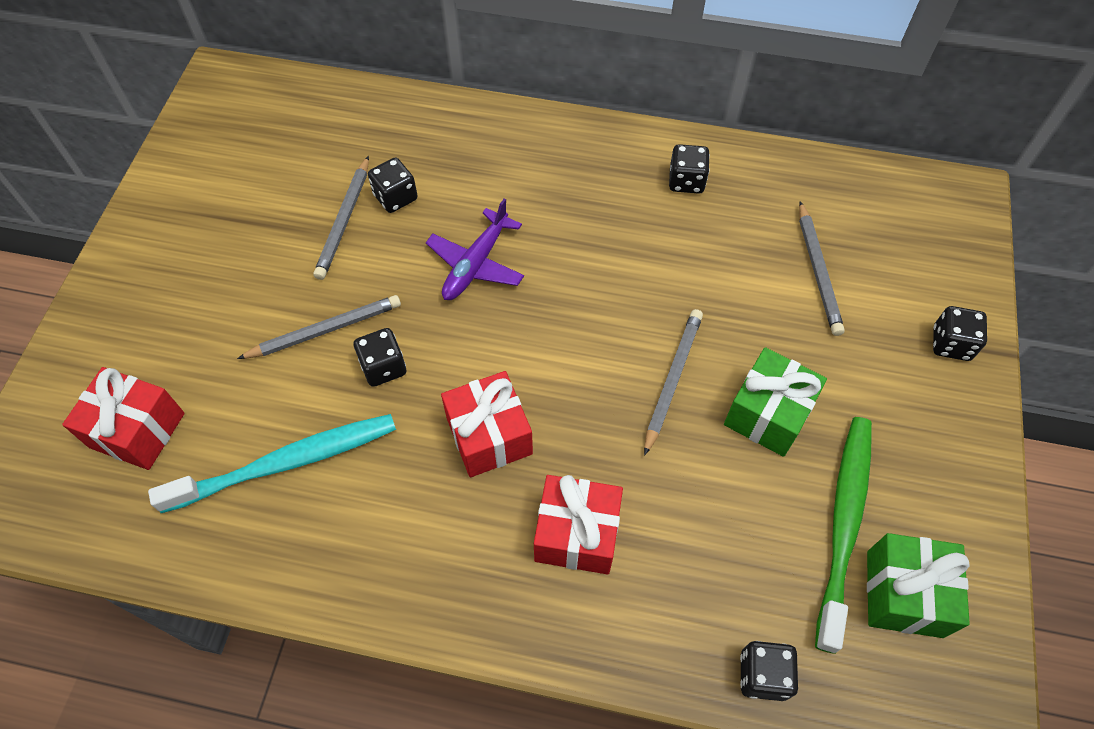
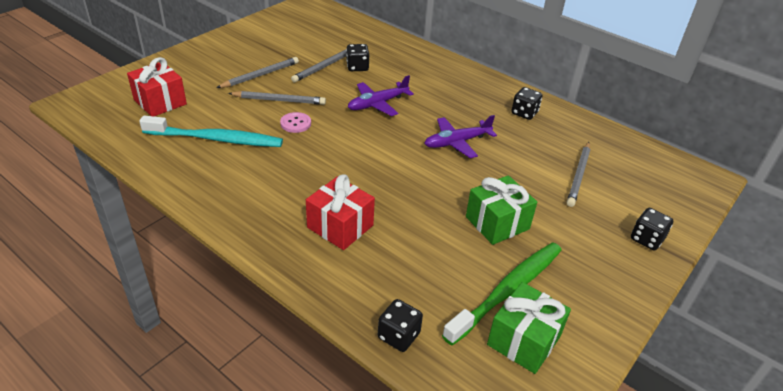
camera: 25 degrees right, 20 degrees down
(383, 367) = (295, 123): black dice -> pink button
(489, 436) = (327, 169): red gift -> none
(632, 287) = (457, 142): none -> purple plane
(672, 379) = (450, 186): grey pencil -> grey pencil (260, 75)

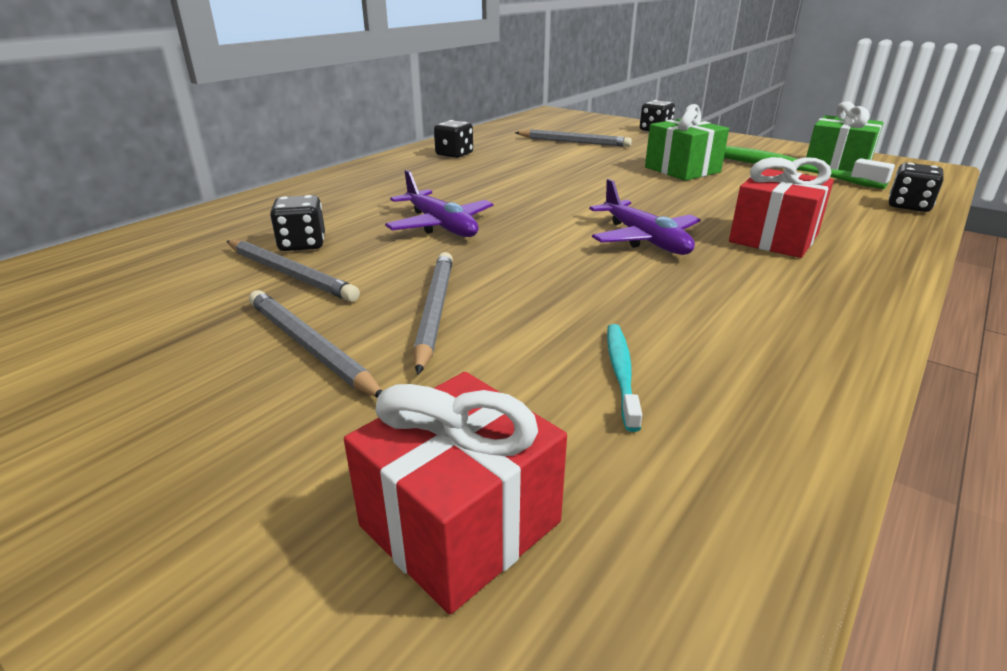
camera: 90 degrees left, 10 degrees down
(215, 139) = (621, 373): turquoise toothbrush -> turquoise toothbrush, size x0.48
(295, 123) = (523, 287): pink button -> none
(457, 142) = (534, 182): purple plane -> purple plane (644, 239)

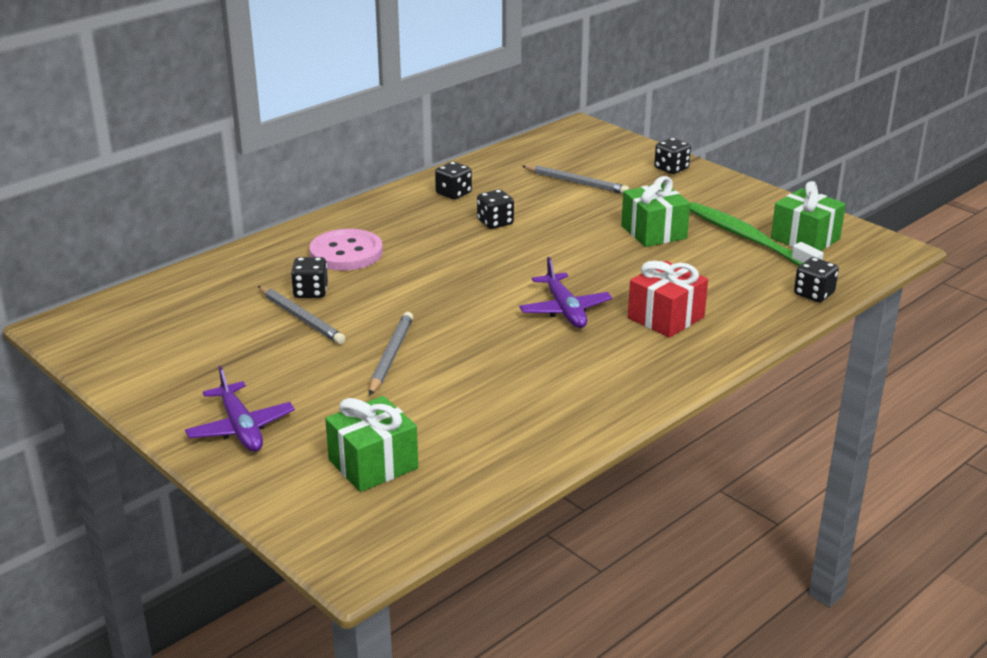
camera: 10 degrees right, 0 degrees up
(310, 347) = (311, 373): grey pencil -> none
(345, 204) = (346, 253): none -> pink button
(440, 225) = (415, 282): purple plane -> purple plane (240, 427)
(460, 524) = (373, 464): red gift -> green gift
(510, 172) = (495, 222): none -> black dice
(621, 373) = (486, 406): turquoise toothbrush -> none

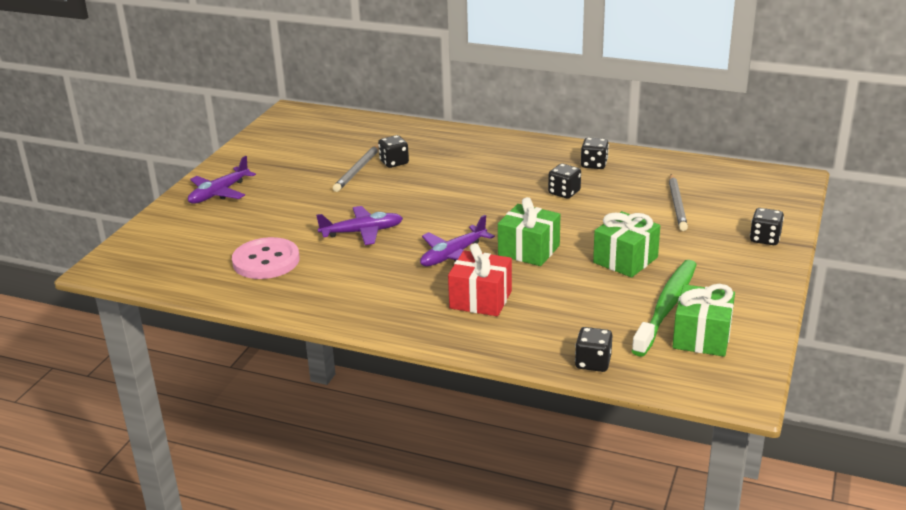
camera: 65 degrees right, 0 degrees up
(346, 253) = (458, 156): pink button -> pink button (266, 261)
(373, 464) = (205, 243): green gift -> green gift (529, 250)
(391, 356) = (334, 211): grey pencil -> none
(460, 350) = (362, 232): none -> purple plane

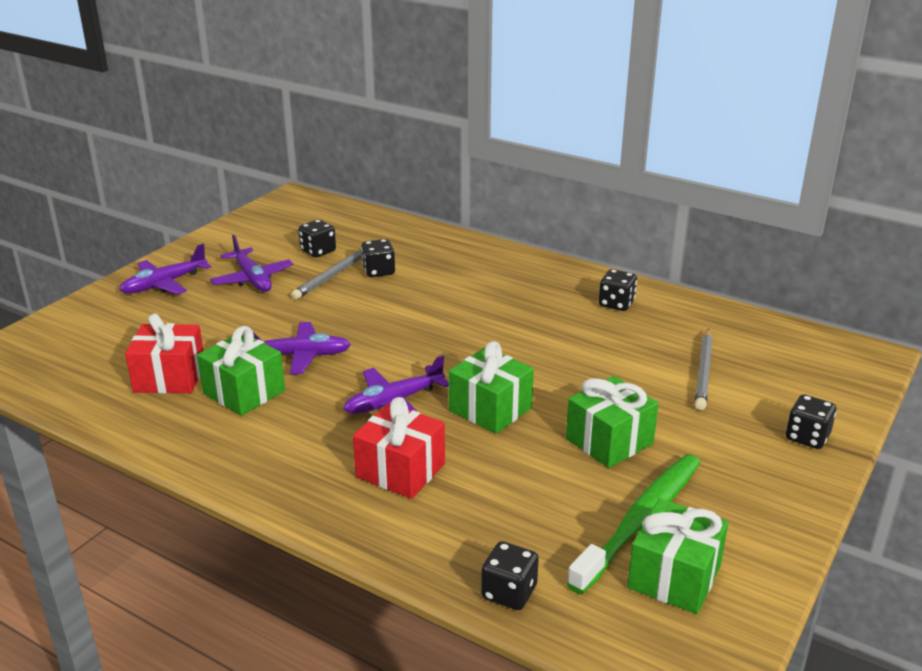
camera: 10 degrees right, 0 degrees up
(266, 261) = (170, 377): pink button -> red gift
(291, 180) = (252, 278): none -> purple plane
(332, 263) = (244, 392): none -> green gift
(564, 192) = (565, 336): black dice -> black dice (318, 251)

